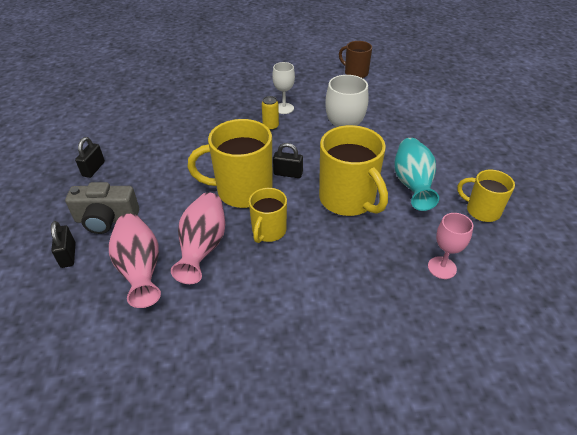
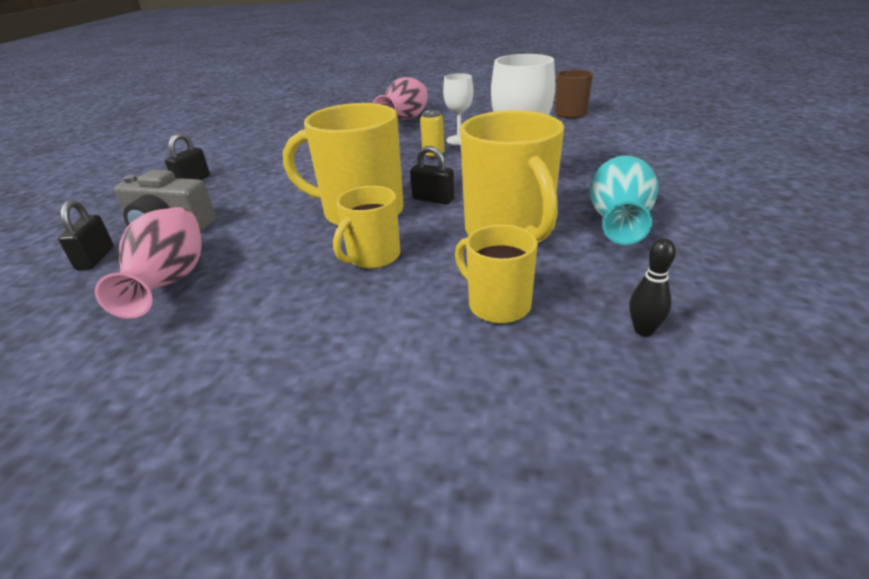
camera: 15 degrees right, 10 degrees down
(203, 247) = (270, 266): pink vase -> pink vase (405, 120)
(442, 267) = (643, 330): pink goblet -> black bowling pin
(482, 211) = (735, 261): yellow mug -> yellow mug (497, 305)

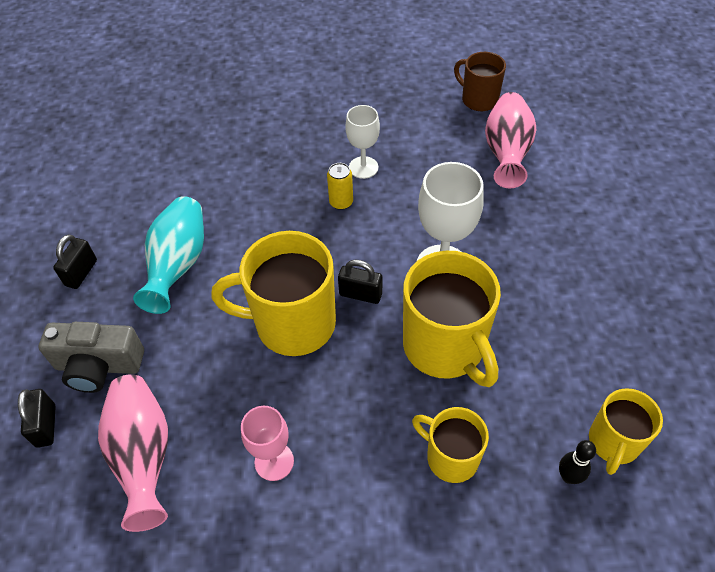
camera: 10 degrees left, 20 degrees up
(298, 295) = (274, 461): none -> pink goblet
(372, 257) = (325, 398): yellow mug -> yellow mug (613, 442)
(405, 120) = (289, 119): pink vase -> pink vase (506, 153)
(618, 222) = (542, 323): turquoise vase -> turquoise vase (178, 265)

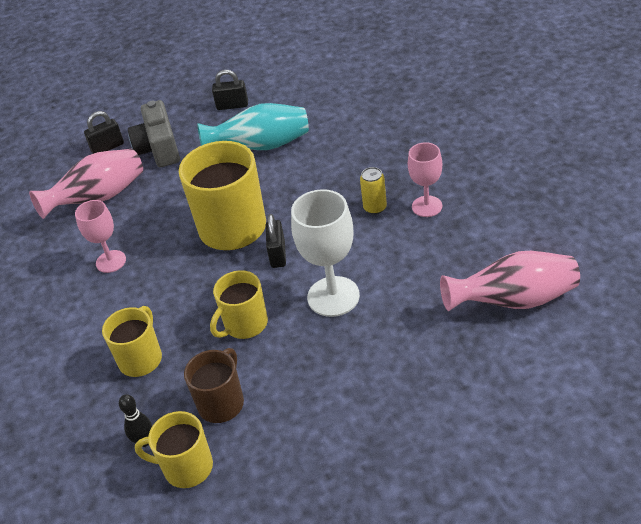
camera: 75 degrees right, 10 degrees down
(363, 167) = (427, 206): white goblet -> pink goblet
(445, 347) = (245, 324): yellow mug -> yellow mug, size x0.58
(478, 99) = (585, 256): brown mug -> brown mug (222, 403)

